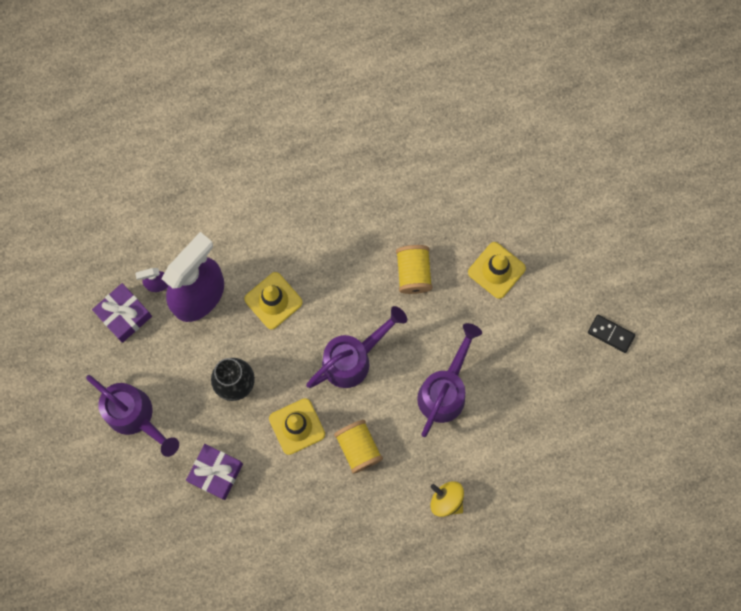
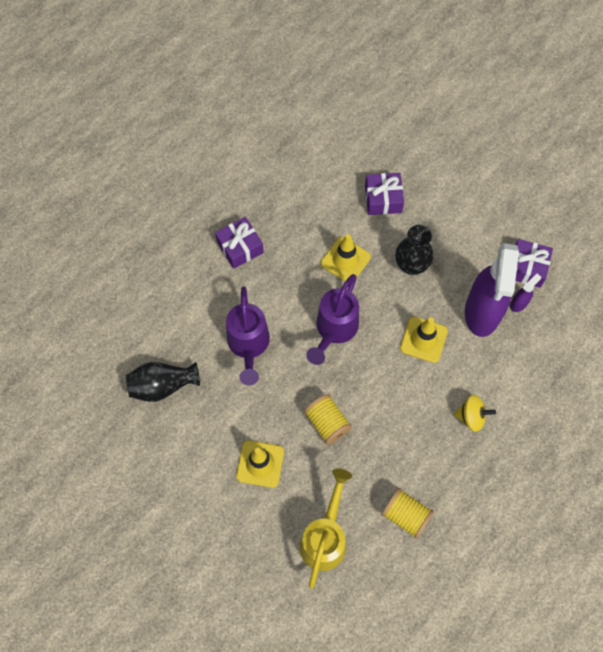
camera: 150 degrees right, 10 degrees down
(136, 417) = (466, 204): purple watering can -> none
(358, 448) = (290, 269): yellow spool -> yellow spool (405, 515)
(395, 502) = (240, 247): none -> purple gift
(446, 500) = (202, 268): yellow spinning top -> yellow spinning top (471, 417)
(474, 174) = (325, 537): none -> yellow watering can
(549, 396) = (162, 386): none -> black vase
(610, 334) = (136, 464): black domino -> none

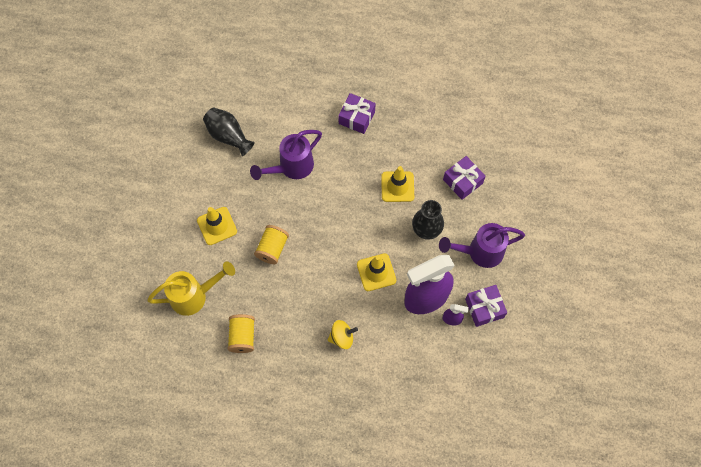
camera: 55 degrees right, 0 degrees up
(334, 331) = (340, 212): purple watering can -> purple watering can (479, 252)
(471, 417) = (342, 337): yellow spinning top -> yellow spinning top turned 75 degrees counterclockwise

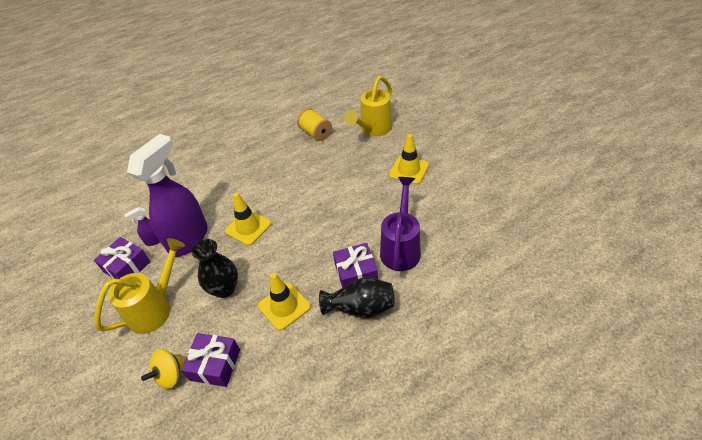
camera: 145 degrees right, 20 degrees down
(228, 136) = (485, 230): black vase -> black vase (360, 308)
(272, 248) = (350, 186): yellow spool -> none
(342, 337) = (242, 175): yellow spinning top -> yellow spinning top (170, 375)
(356, 117) = (390, 342): purple gift -> purple gift (356, 273)
(479, 252) = (156, 308): purple watering can -> yellow watering can

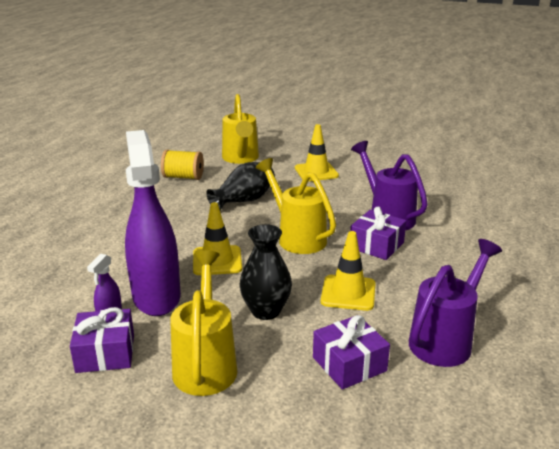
camera: 45 degrees left, 20 degrees down
(170, 375) = (314, 399): yellow spinning top -> none
(289, 390) = (446, 339): none -> purple watering can
(315, 233) = (297, 237): none -> yellow watering can
(360, 308) = (415, 262): black vase -> black vase (244, 200)

